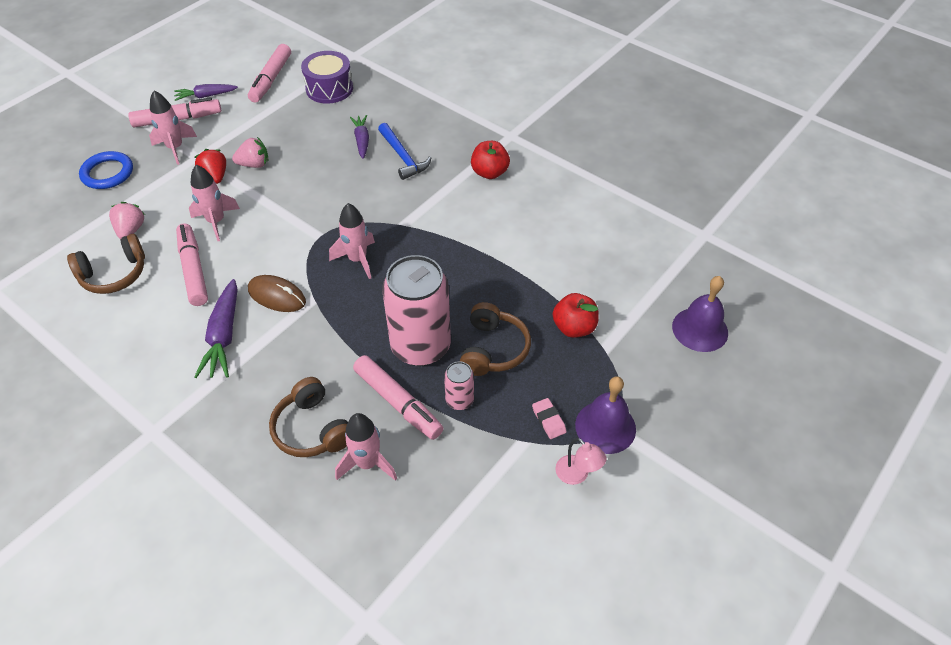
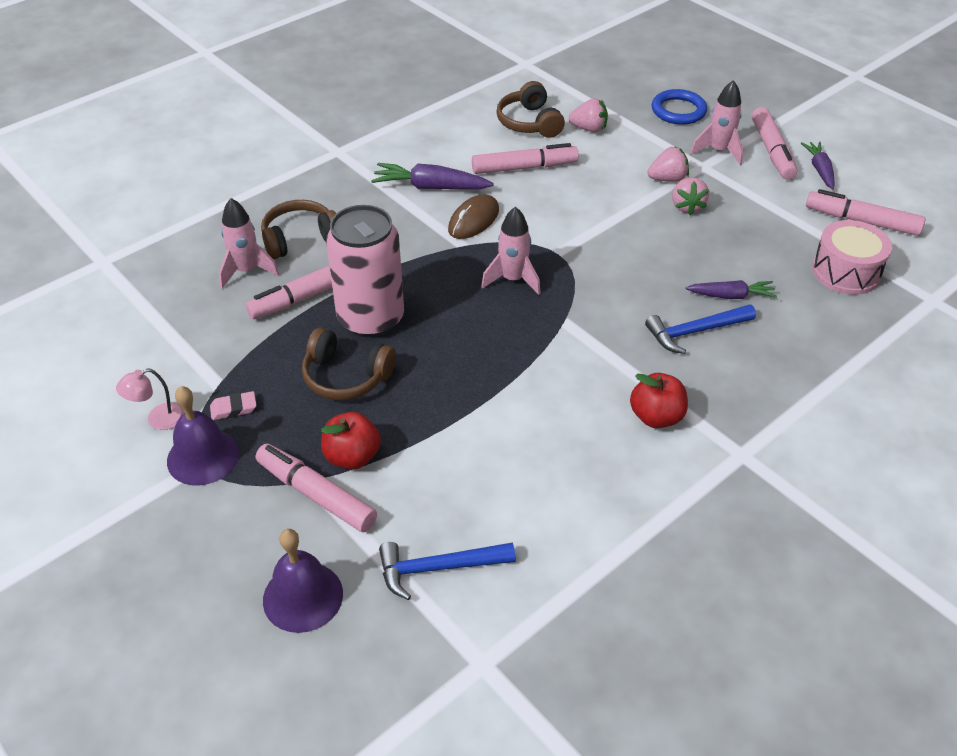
camera: 100 degrees right, 5 degrees down
(215, 176) = (667, 179): red strawberry -> pink strawberry
(216, 222) = (592, 181): pink rocket -> none
(329, 88) = (846, 272): purple drum -> pink drum
(459, 400) = (289, 341): pink can -> none
(616, 341) = (316, 495): none -> pink marker
(649, 264) = (438, 568): none -> blue hammer

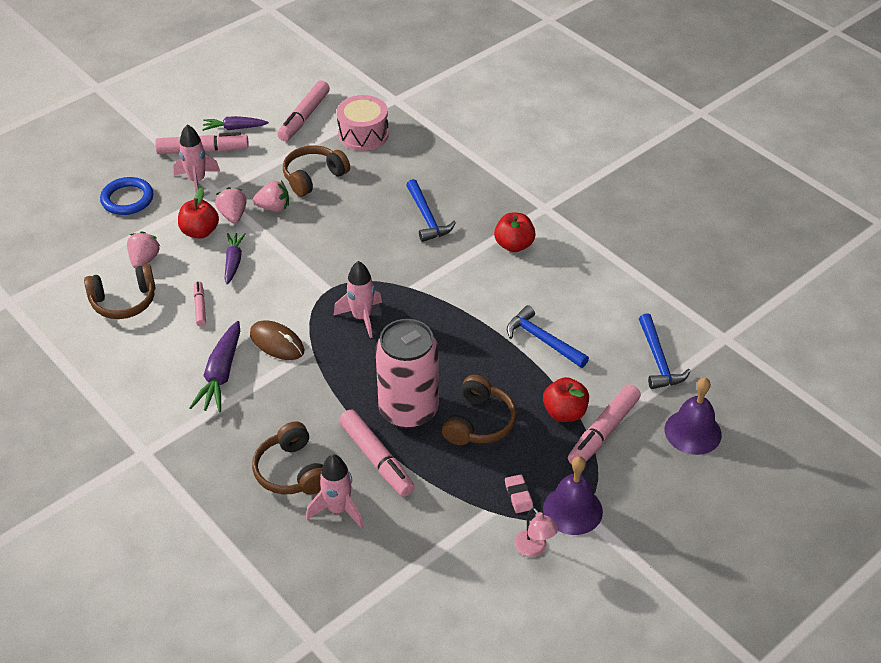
camera: 90 degrees left, 0 degrees up
(478, 440) = (543, 340): none -> blue hammer
(524, 167) = (200, 307): pink marker -> pink marker, size x0.55
(637, 159) = (200, 232): none -> red apple
(731, 296) = (387, 195): purple carrot -> purple carrot (233, 262)
(748, 234) = (313, 177): none -> brown headphones

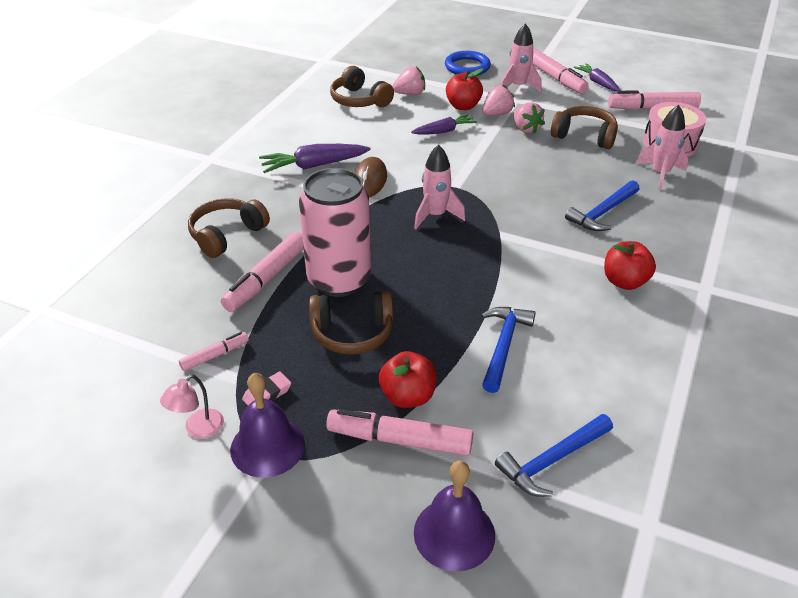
camera: 65 degrees right, 5 degrees down
(200, 307) = (380, 133): pink marker -> pink marker (215, 355)
(338, 509) = (195, 275): pink rocket -> pink rocket (660, 174)

